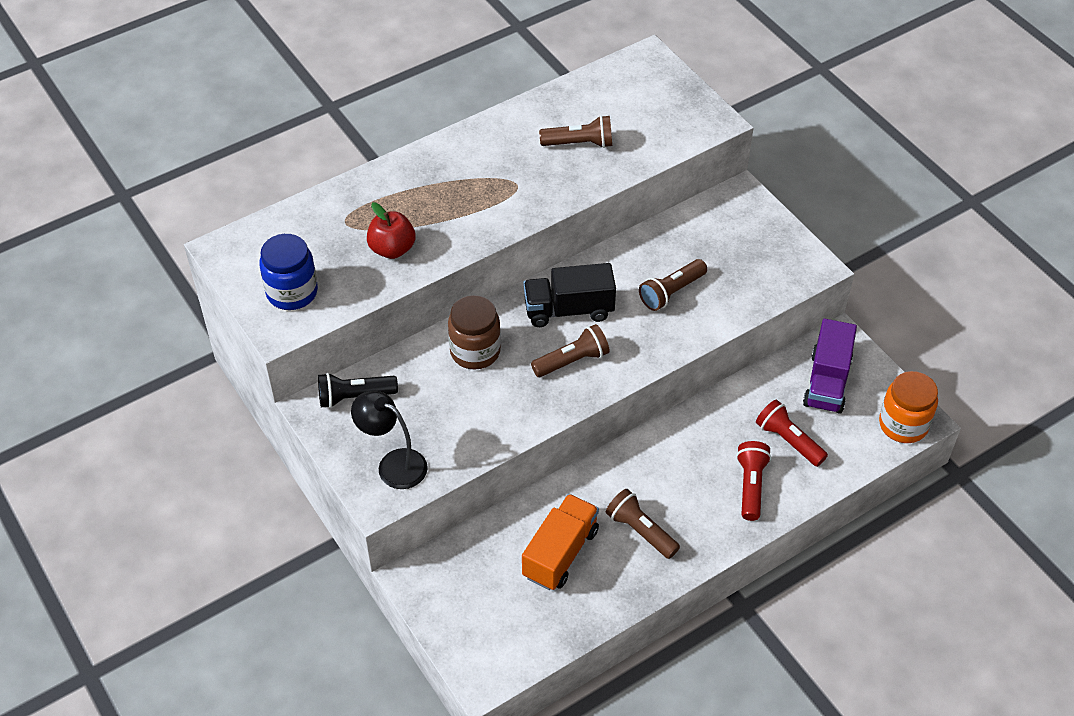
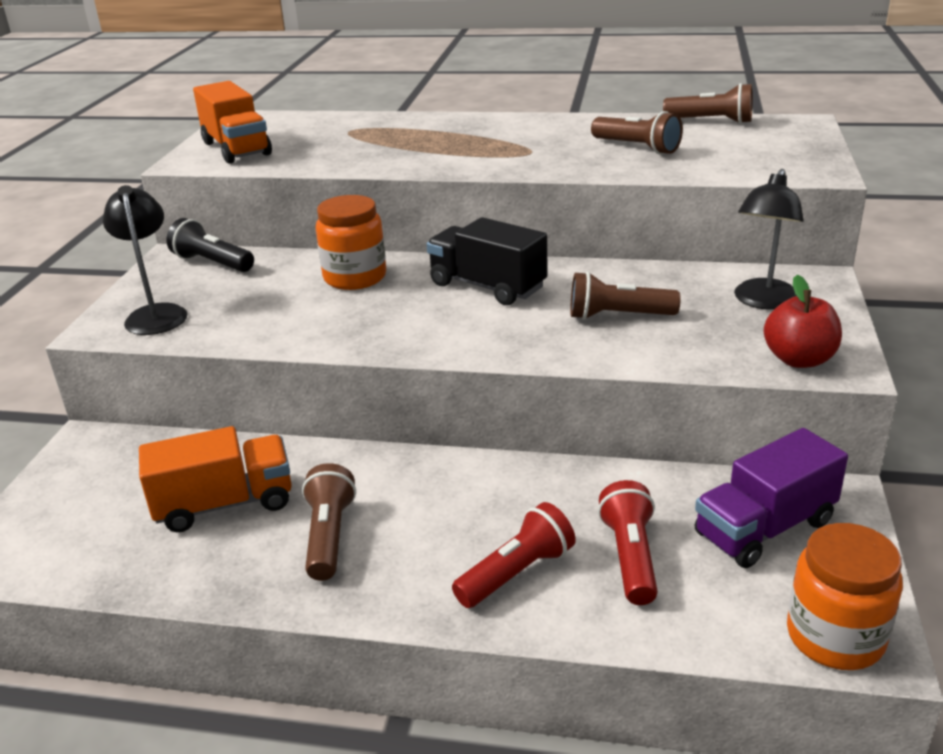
camera: 45 degrees right, 20 degrees down
(292, 292) = (236, 149): blue jar -> orange truck
(392, 249) = (354, 152): red apple -> red apple (799, 359)
(475, 351) = (355, 277): brown jar -> orange jar
(572, 361) = (429, 320): brown flashlight -> brown flashlight (711, 121)
(732, 233) = (763, 301): none -> black lamp

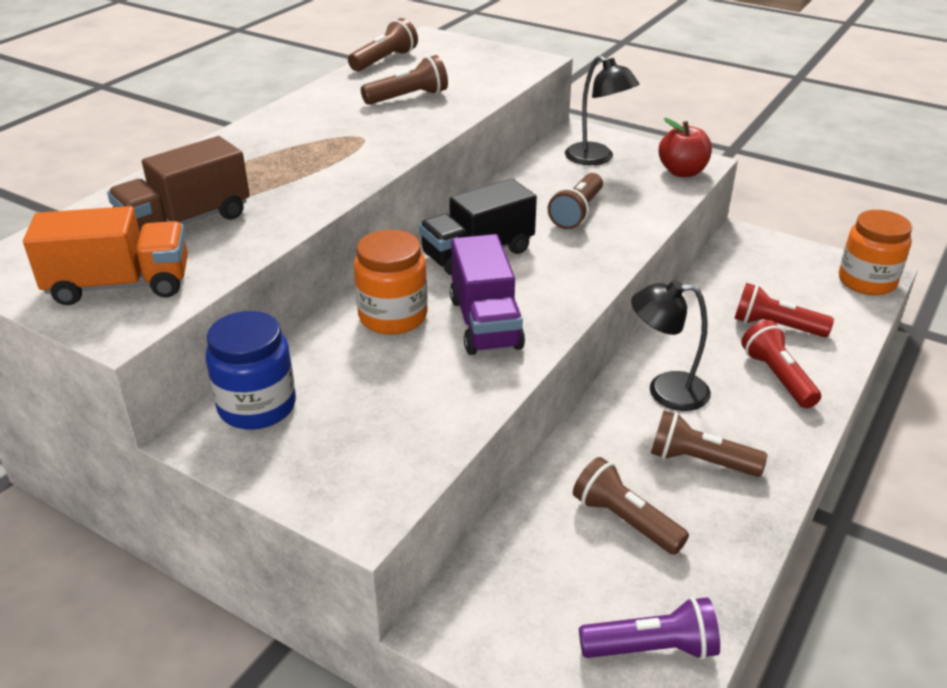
camera: 70 degrees left, 5 degrees up
(69, 550) = (652, 648): none -> purple flashlight
(156, 314) = (360, 464): black lamp -> black lamp (665, 391)
(212, 263) = (257, 406): black flashlight -> blue jar
(225, 504) = (625, 520): orange truck -> brown flashlight
(333, 141) = (186, 222): none -> brown truck
(764, 528) = (764, 270): purple truck -> purple truck (485, 323)

